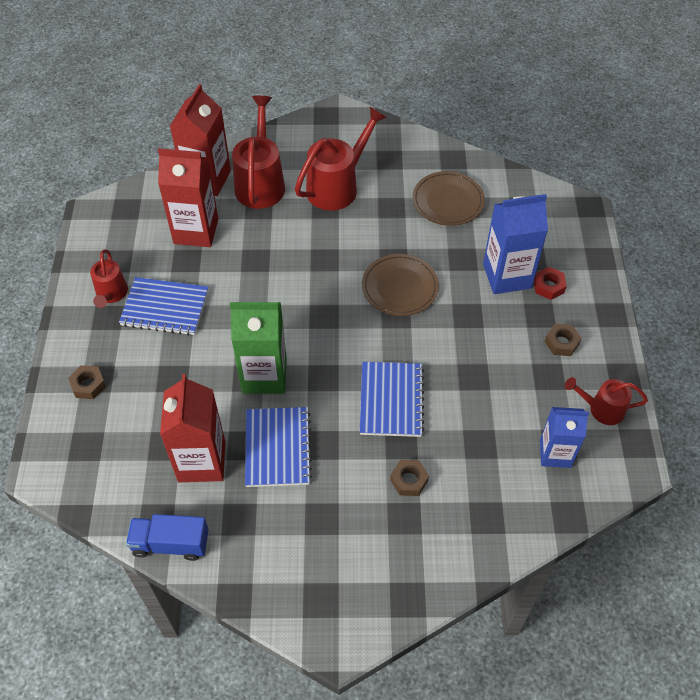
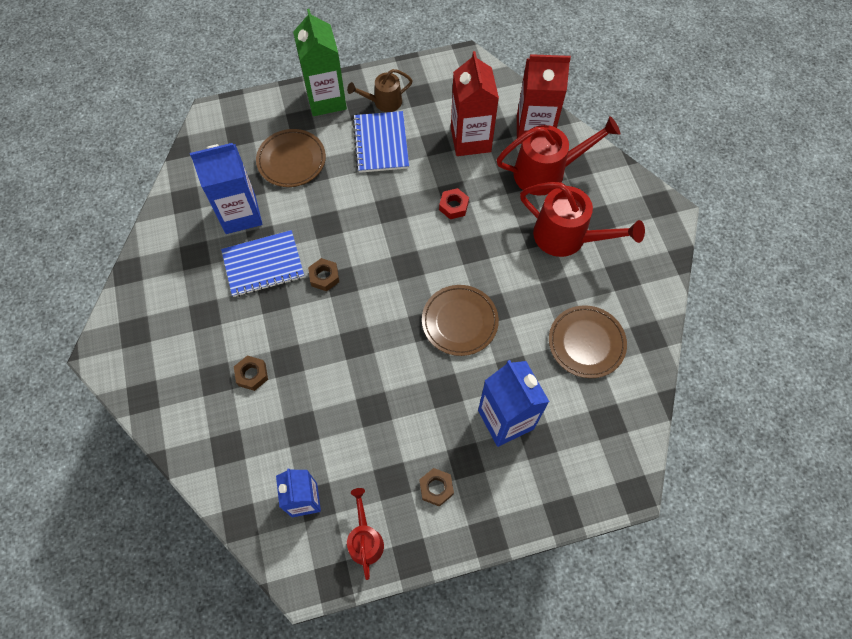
camera: 75 degrees right, 10 degrees up
(88, 385) = (293, 117): brown nut -> brown nut (324, 277)
(111, 294) = (383, 102): red watering can -> brown watering can
(149, 397) = (291, 160): none -> brown plate
(171, 543) = (167, 215): blue truck -> none
(201, 461) = (240, 214): red carton -> blue carton
(264, 375) = (332, 235): green carton -> green carton (326, 99)
(391, 400) = (330, 342): blue notebook -> none
(548, 286) = (505, 464): red nut -> red nut (453, 206)

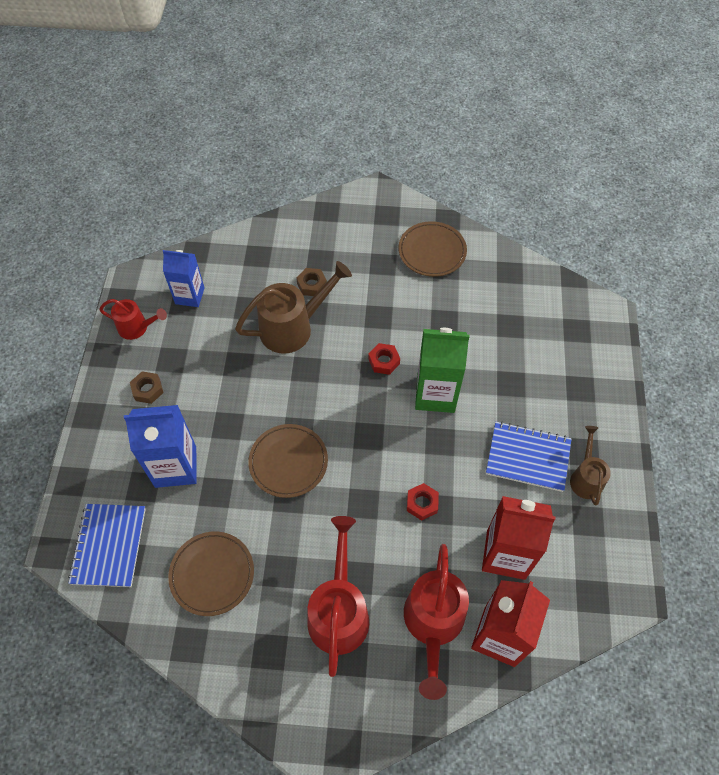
camera: 110 degrees right, 5 degrees down
(240, 214) = (478, 311): blue carton -> none
(263, 265) = (415, 316): blue notebook -> blue notebook (109, 546)
(291, 160) = (529, 367): brown plate -> brown plate (432, 251)
(311, 373) = (293, 327): none -> brown watering can
(324, 277) = (384, 361): brown nut -> red nut
(326, 99) = (604, 420): green carton -> green carton (435, 394)
(568, 237) = (339, 610): red watering can -> red watering can turned 135 degrees clockwise

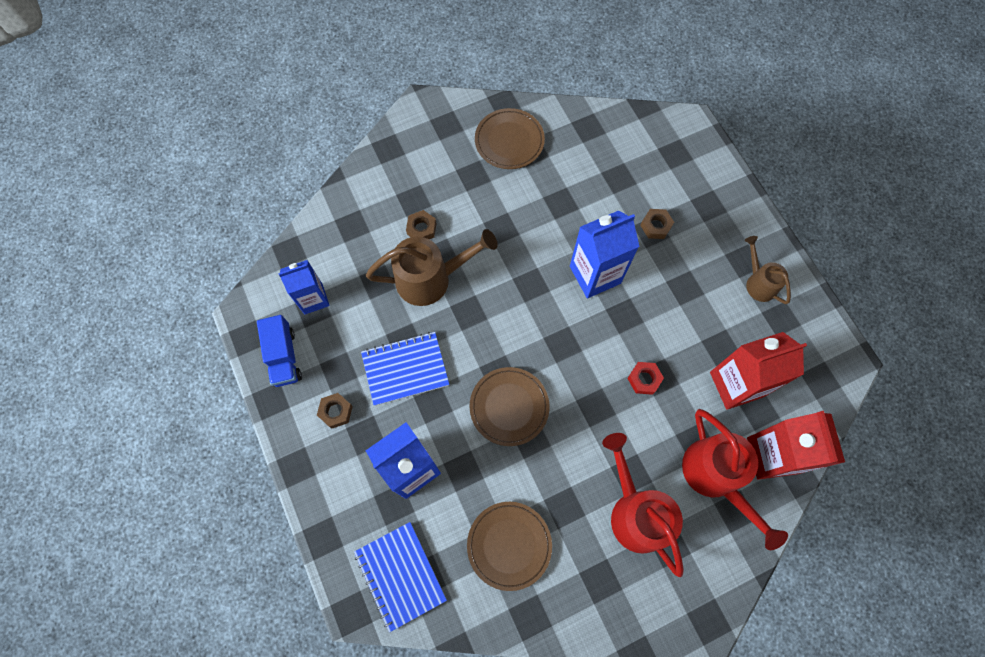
camera: 30 degrees left, 10 degrees up
(137, 327) = (284, 357): red watering can -> blue truck
(293, 327) = (431, 278): brown watering can -> brown watering can turned 45 degrees clockwise
(384, 361) = (532, 268): red nut -> none
(435, 394) = (595, 275): green carton -> blue carton
(518, 381) = (655, 226): none -> brown nut
(528, 457) = (703, 290): blue notebook -> blue notebook (405, 369)

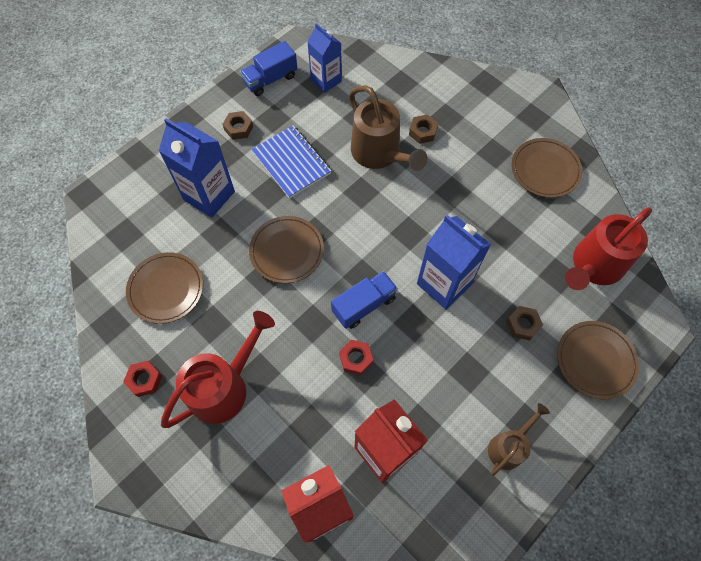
camera: 70 degrees right, 5 degrees down
(400, 575) = (121, 217): blue notebook -> none
(593, 353) = (364, 305): none -> blue truck
(604, 593) = (144, 380): none -> red nut
(704, 185) = (595, 360): none -> brown plate
(716, 477) = (281, 455): red watering can -> red watering can (593, 267)

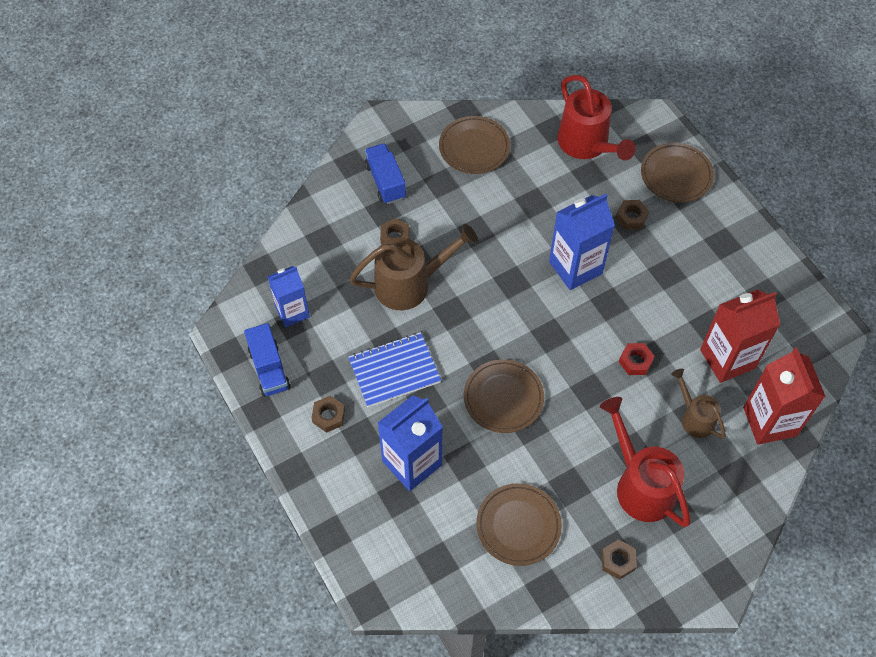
camera: 75 degrees left, 5 degrees down
(144, 380) = (618, 561): red nut -> brown nut
(364, 305) = (582, 341): blue truck -> blue truck (385, 181)
(509, 446) = (739, 262): brown watering can -> brown watering can (694, 417)

